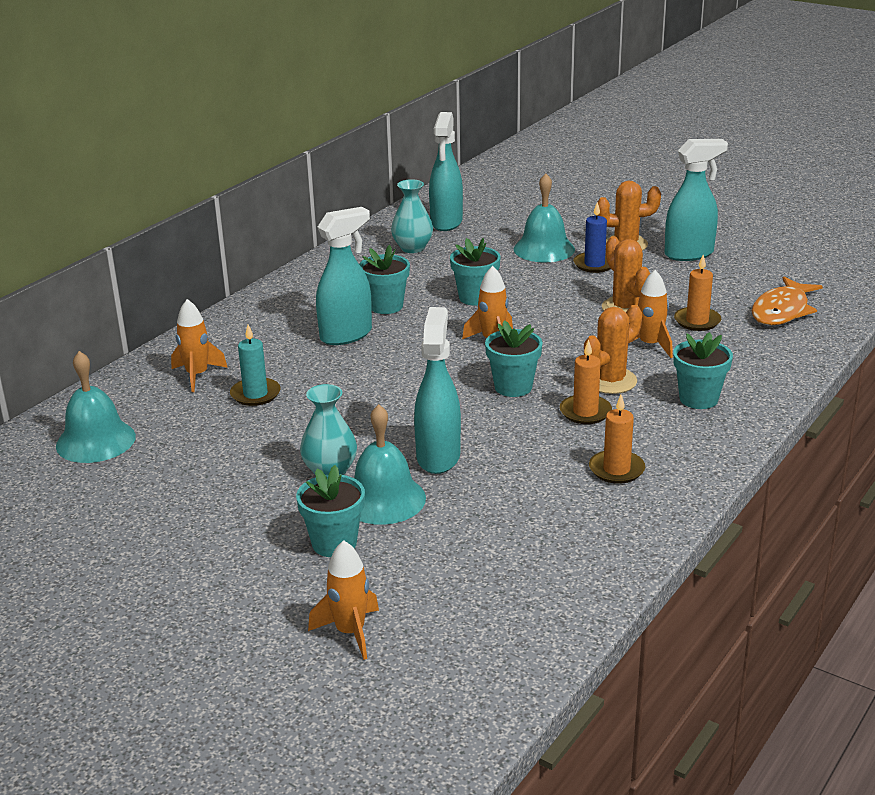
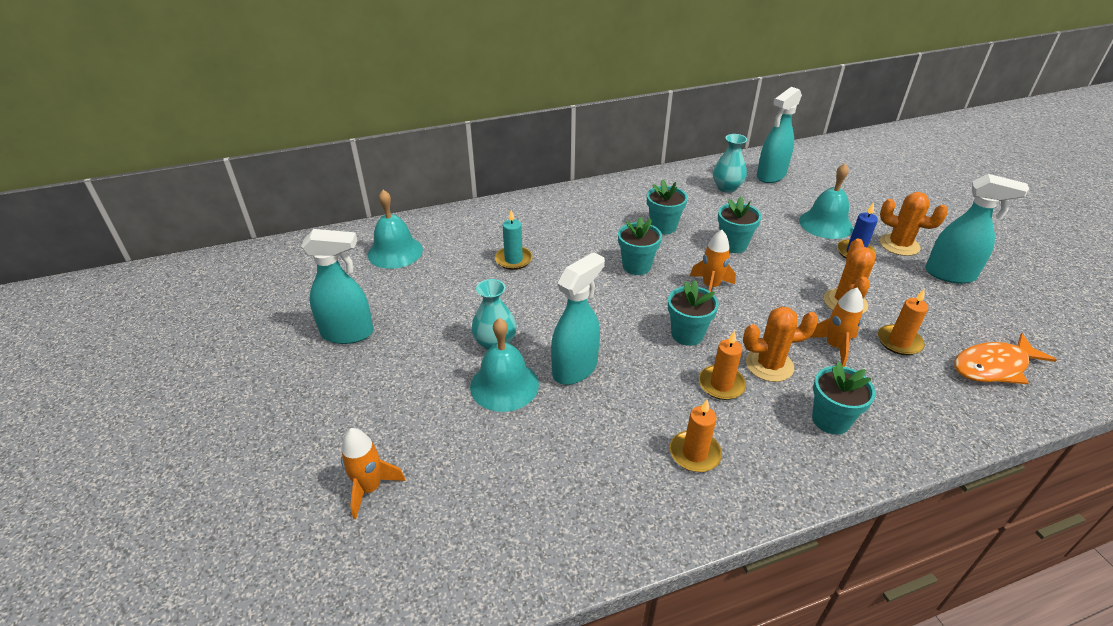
camera: 35 degrees right, 10 degrees up
(197, 375) = (495, 230): orange rocket -> none
(334, 543) = (438, 405): turquoise flower pot -> turquoise flower pot (636, 266)
(346, 335) = (614, 239): turquoise spray bottle -> turquoise spray bottle (348, 333)

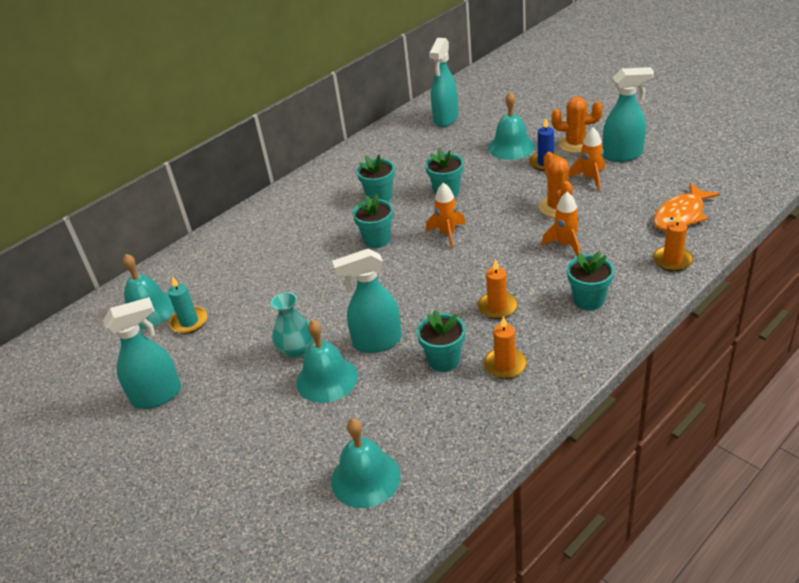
camera: 20 degrees left, 0 degrees up
(370, 488) = (269, 501): orange rocket -> orange rocket (590, 178)
(475, 512) = (365, 478): none -> turquoise bell
(513, 260) = (265, 274): turquoise candle -> turquoise candle (189, 322)
(575, 368) = (377, 342): turquoise spray bottle -> turquoise spray bottle turned 120 degrees counterclockwise
(687, 334) = (450, 279): turquoise flower pot -> turquoise flower pot (444, 360)
(726, 187) = (414, 142): turquoise vase -> none
(769, 365) = (525, 278): orange cactus -> none
(899, 342) = (609, 222): orange candle -> orange candle (672, 260)

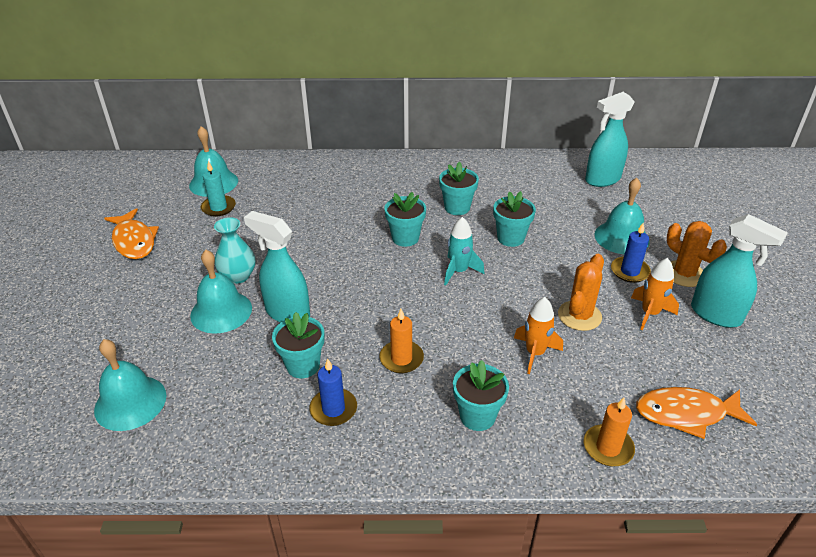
camera: 40 degrees right, 0 degrees up
(157, 395) = (134, 241): turquoise spray bottle -> orange fish
(447, 234) = (459, 271): orange rocket -> turquoise rocket
(505, 365) = (333, 409): orange candle -> blue candle

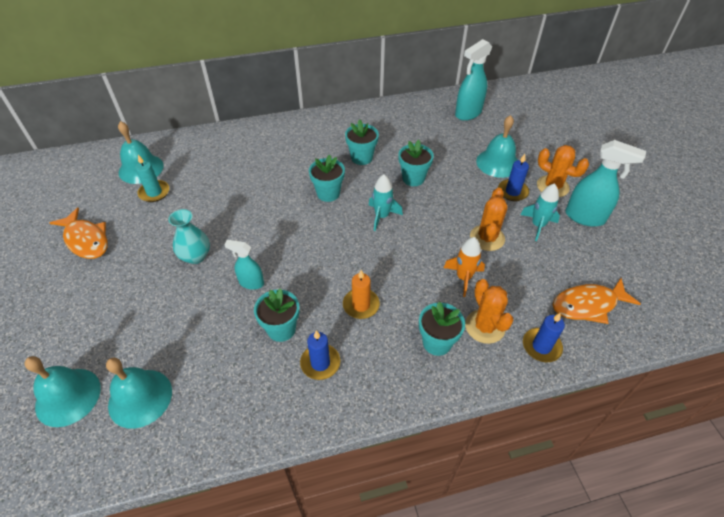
camera: 15 degrees left, 10 degrees up
(221, 311) = (192, 293): turquoise bell -> turquoise bell (68, 396)
(287, 313) = (251, 283): turquoise spray bottle -> turquoise spray bottle, size x0.60
(543, 411) = (485, 326): none -> orange cactus
(608, 447) = (541, 346): orange candle -> blue candle
(649, 313) = (538, 225): orange rocket -> turquoise rocket

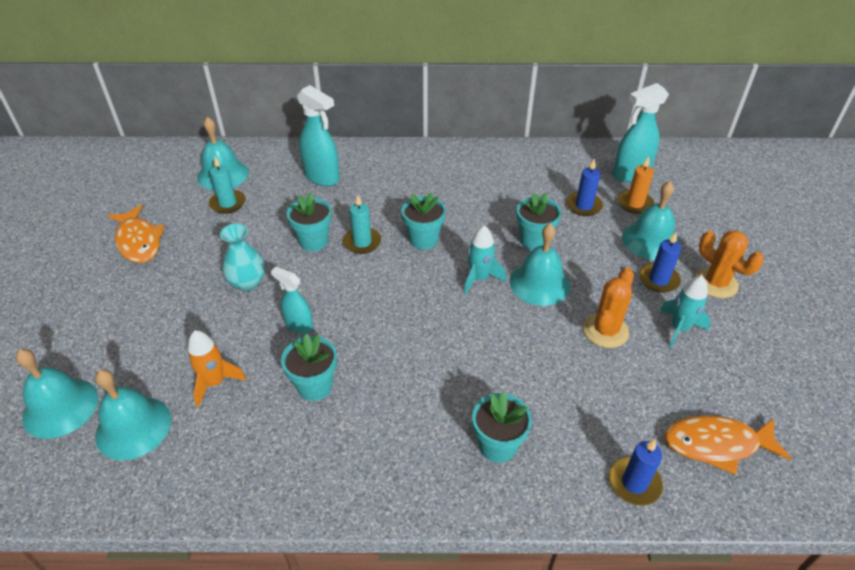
camera: 15 degrees right, 5 degrees down
(280, 205) = (362, 242): none -> turquoise candle
(320, 363) = (346, 436): blue candle -> blue candle (584, 206)
(361, 158) = (478, 205): turquoise flower pot -> turquoise flower pot (314, 241)
(361, 305) = (418, 379): orange candle -> orange candle (634, 203)
(428, 211) = (539, 283): none -> turquoise bell
(463, 278) = (558, 373): orange rocket -> orange rocket (215, 383)
(485, 326) = (566, 440): orange cactus -> none
(585, 217) = (749, 330): turquoise spray bottle -> turquoise spray bottle (322, 177)

